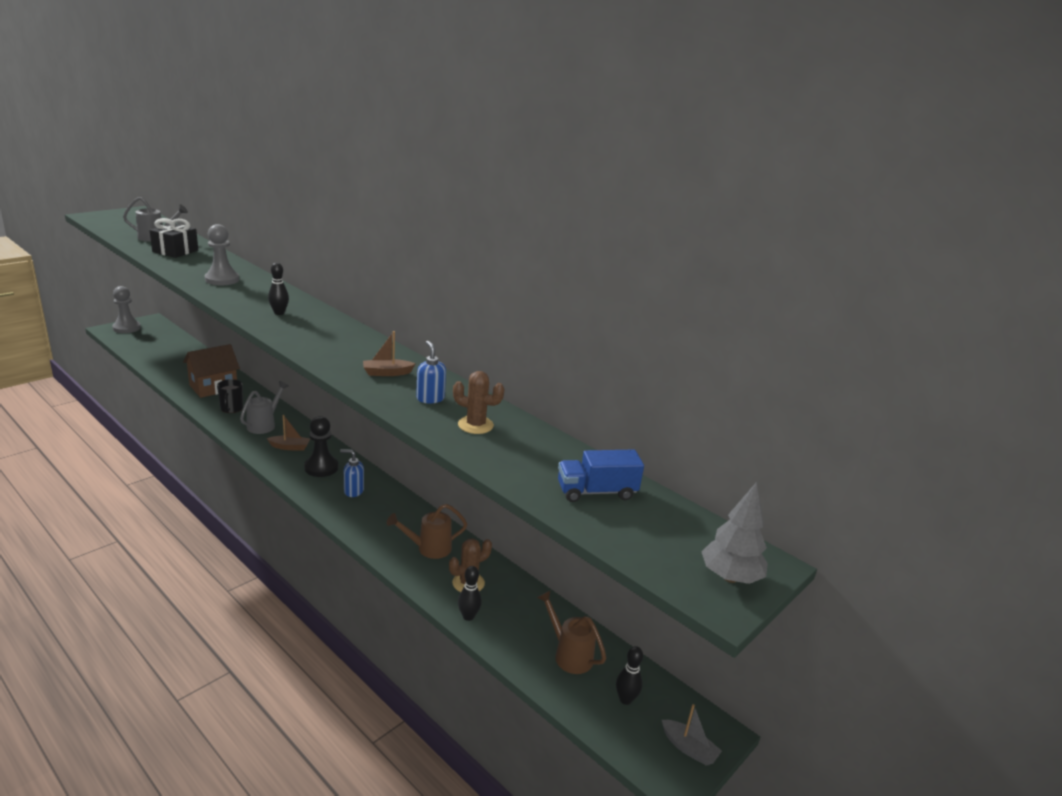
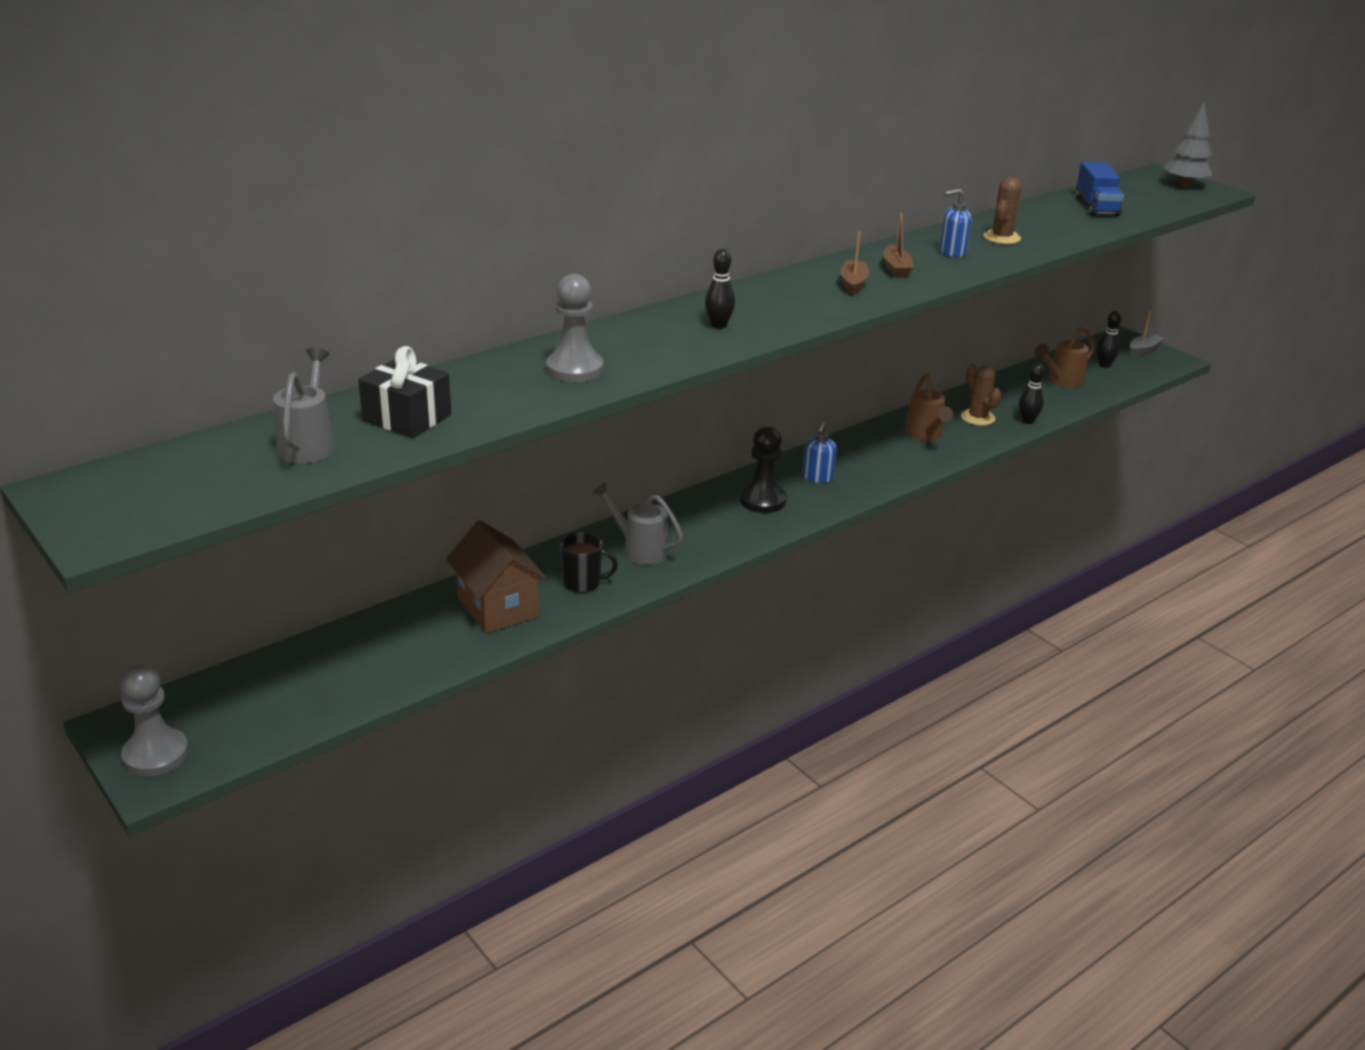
camera: 80 degrees left, 5 degrees up
(290, 447) = (708, 525): brown boat -> brown boat (853, 283)

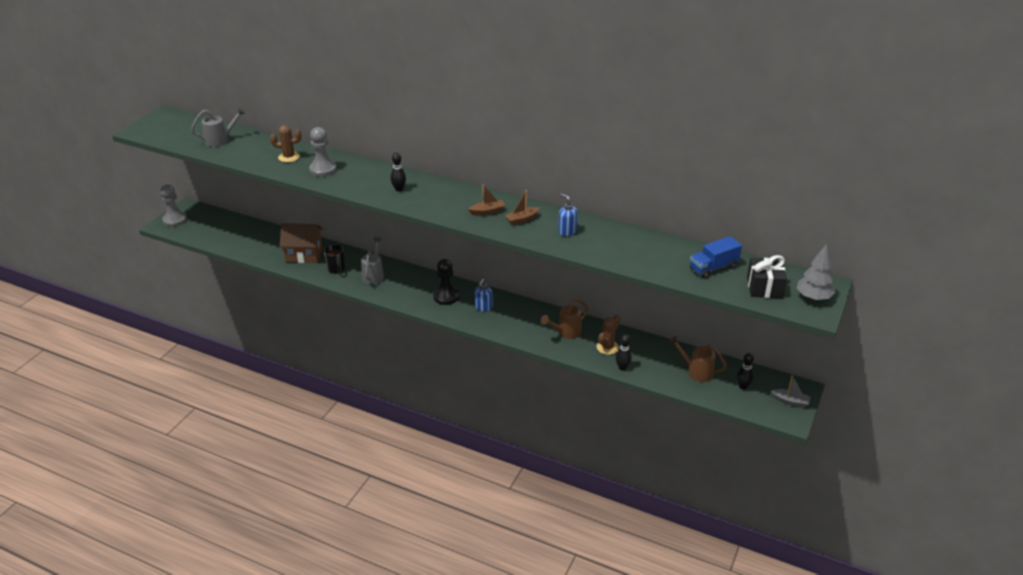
camera: 65 degrees right, 5 degrees up
(407, 418) = (253, 150): black gift -> black gift (764, 287)
(497, 607) = (304, 254): brown house -> brown house turned 60 degrees clockwise
(817, 477) = (483, 307): blue soap dispenser -> blue soap dispenser turned 60 degrees counterclockwise
(1001, 238) = (611, 243): brown cactus -> brown cactus (289, 157)

